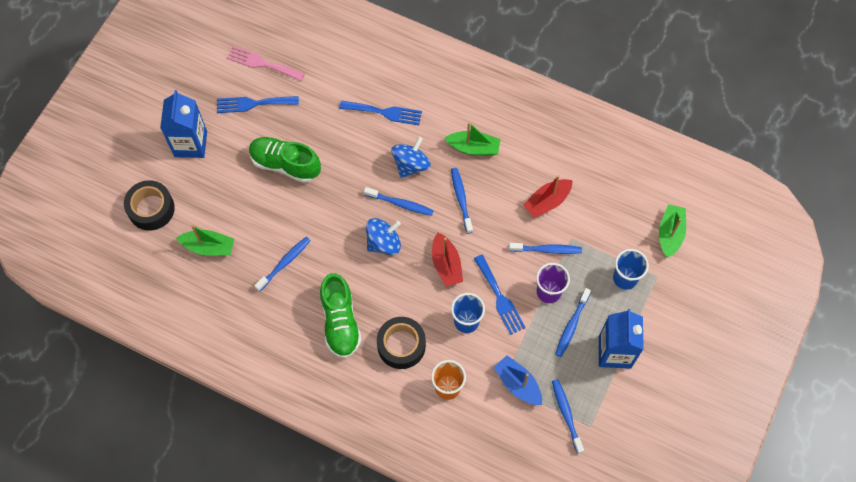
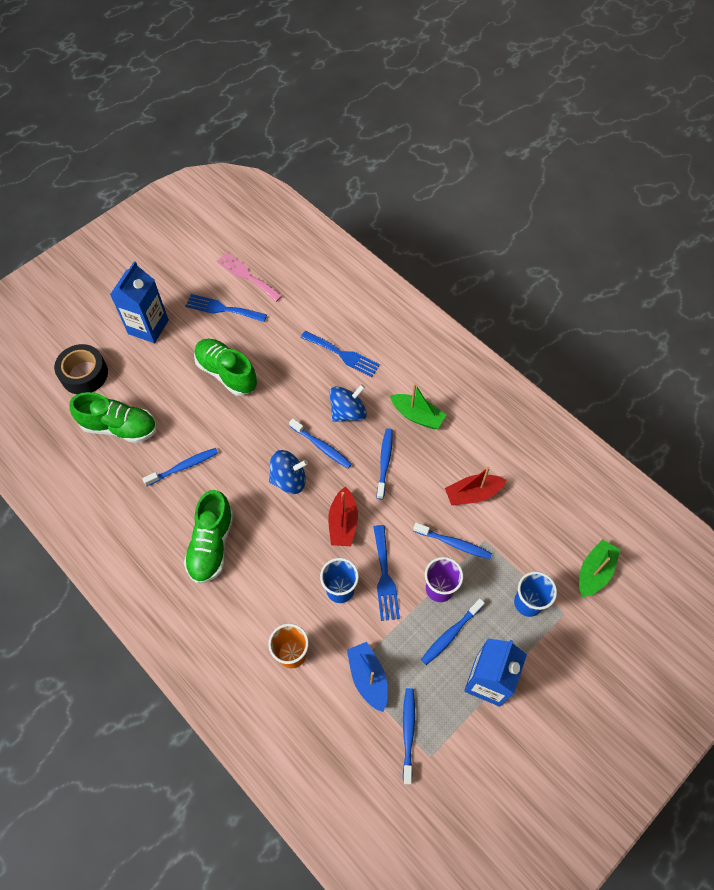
camera: 20 degrees right, 5 degrees down
(209, 247) = (120, 427): green boat -> green shoe
(401, 345) = (262, 591): black tape -> none

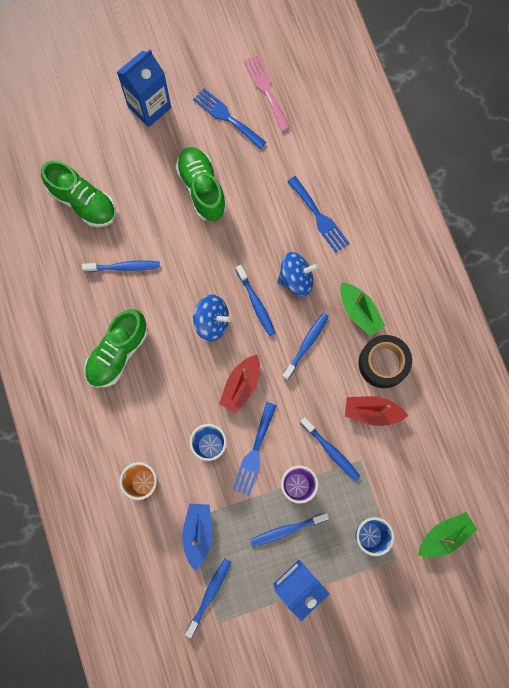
camera: 25 degrees right, 15 degrees up
(84, 374) = (72, 133): black tape -> black tape (383, 363)

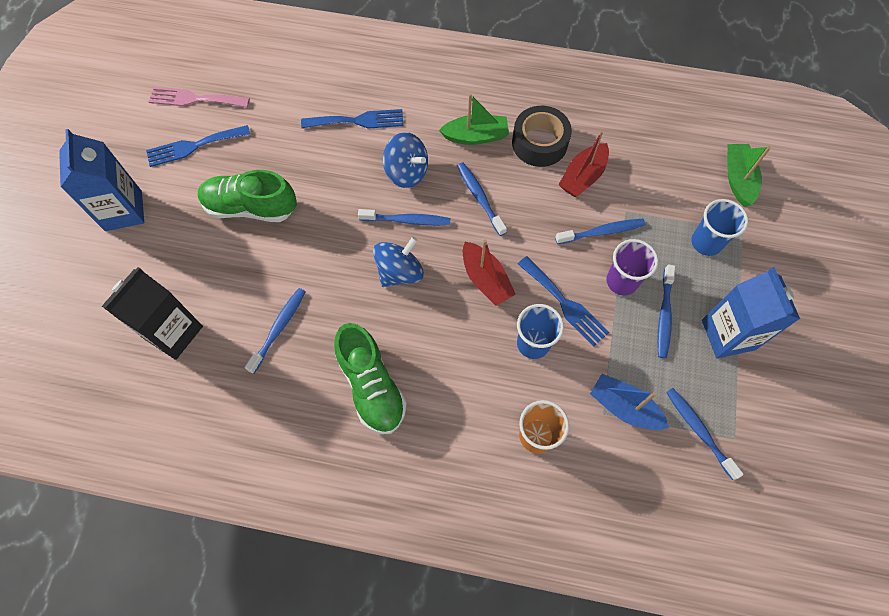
camera: 60 degrees left, 10 degrees down
(83, 202) = (173, 332): green shoe -> black carton
(296, 279) = (406, 172): blue spinning top -> blue spinning top turned 105 degrees clockwise

